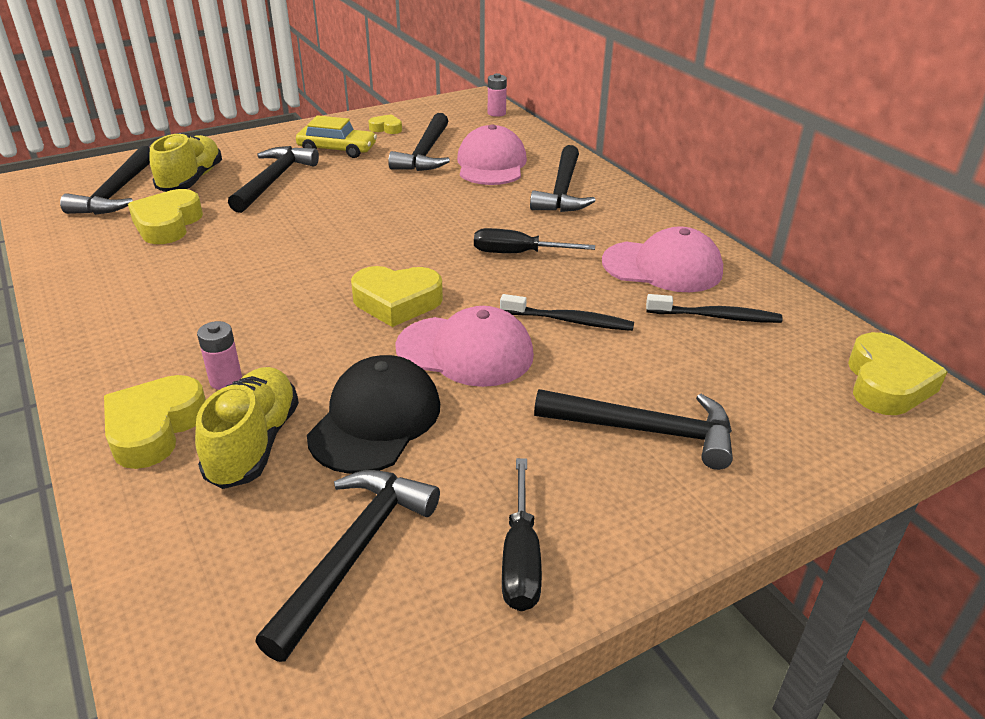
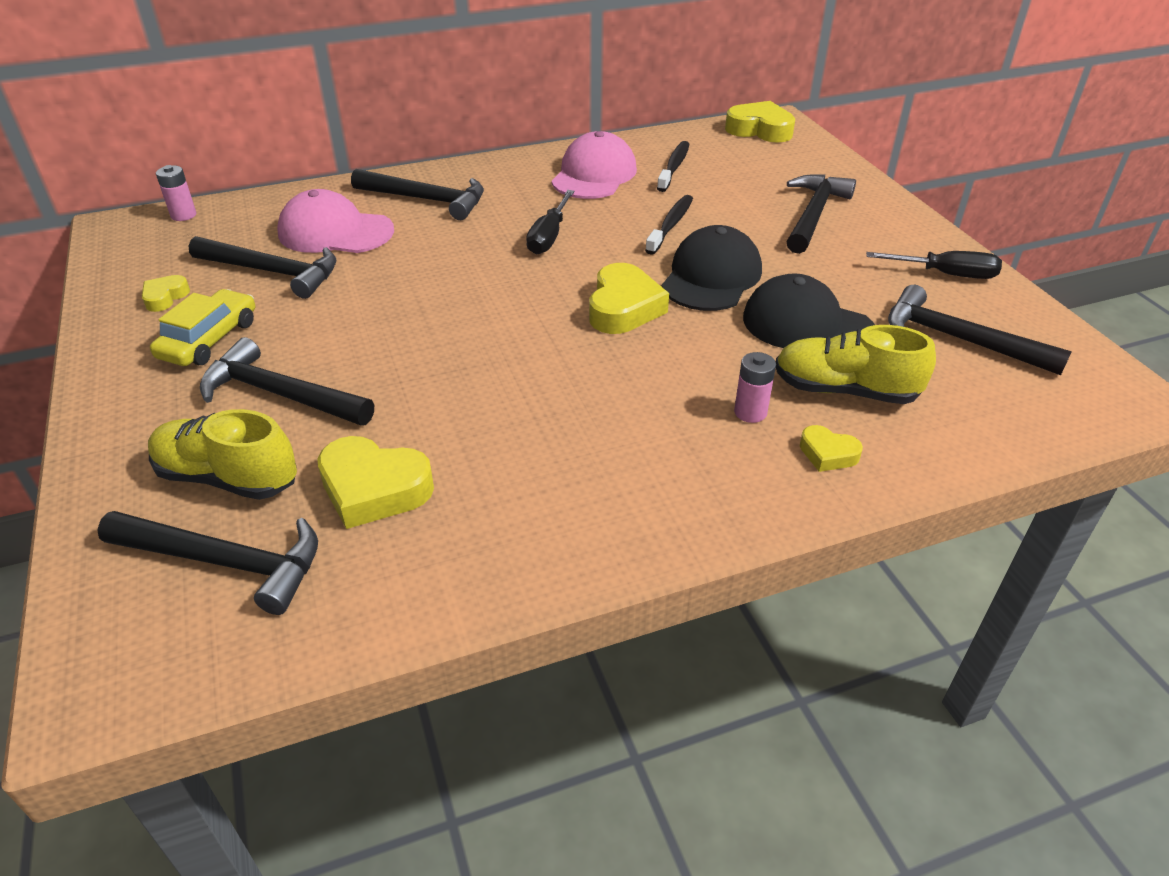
camera: 80 degrees left, 5 degrees up
(155, 428) = (827, 454): yellow heart -> yellow heart, size x0.54
(465, 351) = (711, 277): pink cap -> black cap

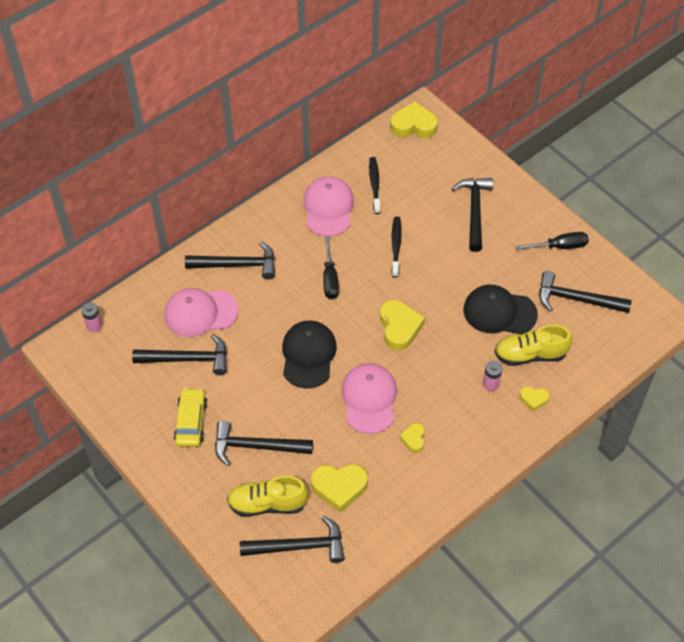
camera: 20 degrees left, 15 degrees up
(165, 297) = (141, 398): yellow heart -> yellow heart (413, 439)
(516, 380) = (369, 399): none -> pink cap
(711, 277) = (436, 287): black cap -> black cap (308, 355)

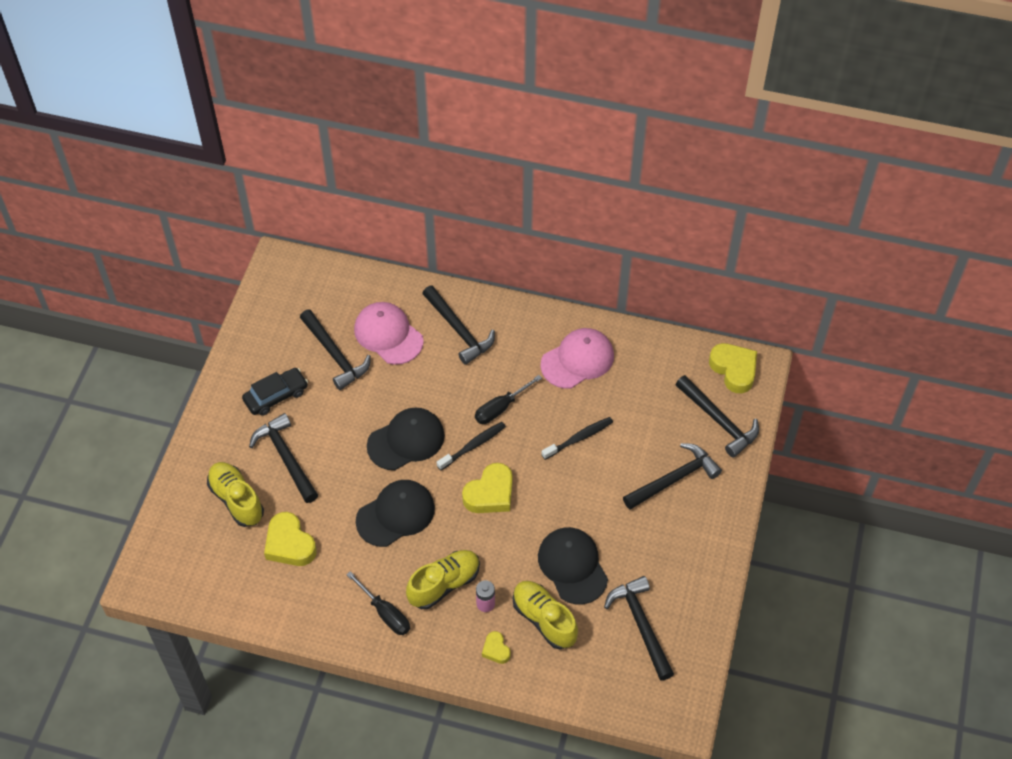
camera: 55 degrees right, 0 degrees up
(94, 326) = (318, 270): pink battery -> none
(191, 422) = (276, 396): yellow car -> black car
(299, 546) = (212, 548): black hammer -> black hammer (719, 421)
(369, 399) = (396, 514): pink cap -> black cap
(374, 185) = (635, 380): black toothbrush -> black toothbrush (473, 446)
(413, 439) = (379, 574): yellow heart -> none
(454, 401) = (444, 584): none -> yellow shoe
(559, 246) = (693, 576): black screwdriver -> black screwdriver (385, 613)

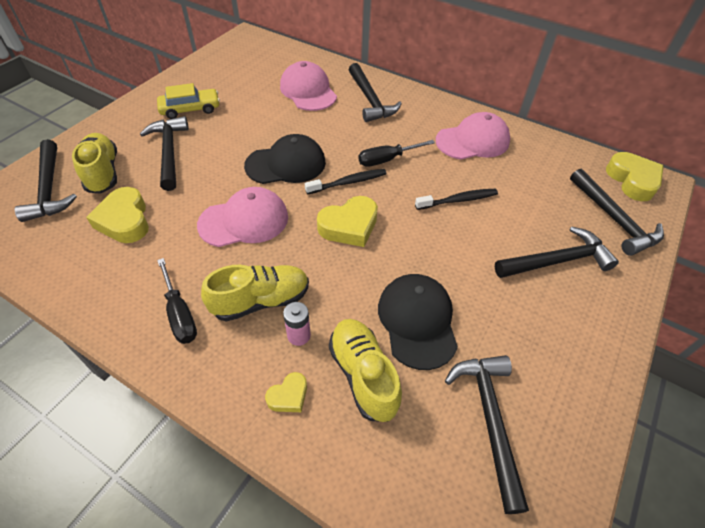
camera: 15 degrees right, 5 degrees down
(276, 396) = (190, 109): black car -> yellow car
(335, 355) = (256, 94): black hammer -> black hammer (49, 189)
(396, 514) = (244, 221): black cap -> pink cap
(496, 650) = (288, 396): yellow heart -> yellow heart turned 120 degrees counterclockwise

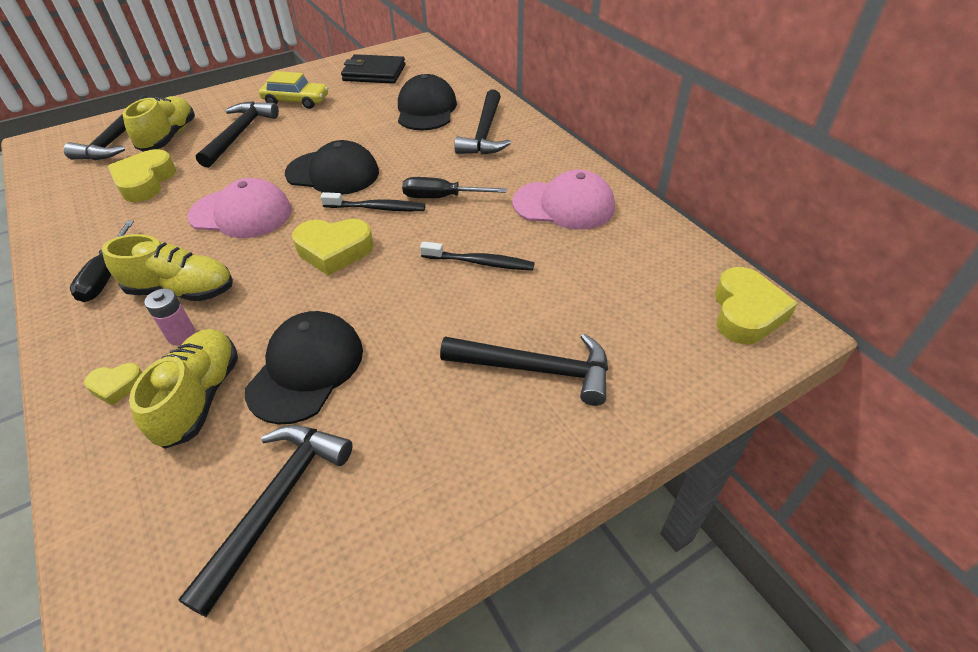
camera: 30 degrees right, 5 degrees down
(234, 68) = (374, 73): none -> black wallet
(308, 91) = (426, 109): pink cap -> black cap
(613, 219) = (667, 349): black hammer -> none

